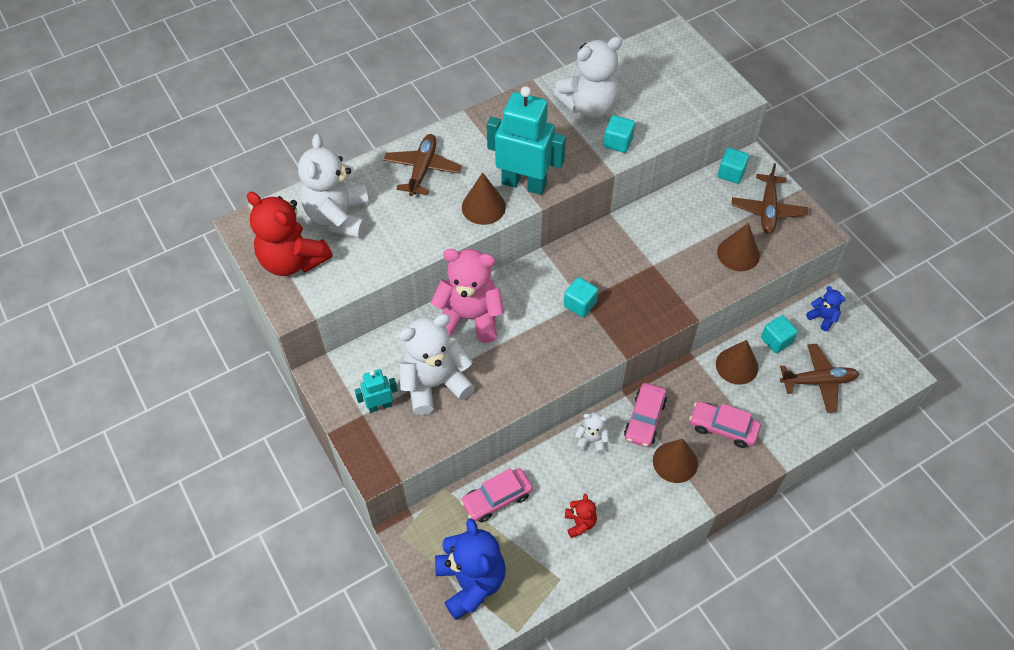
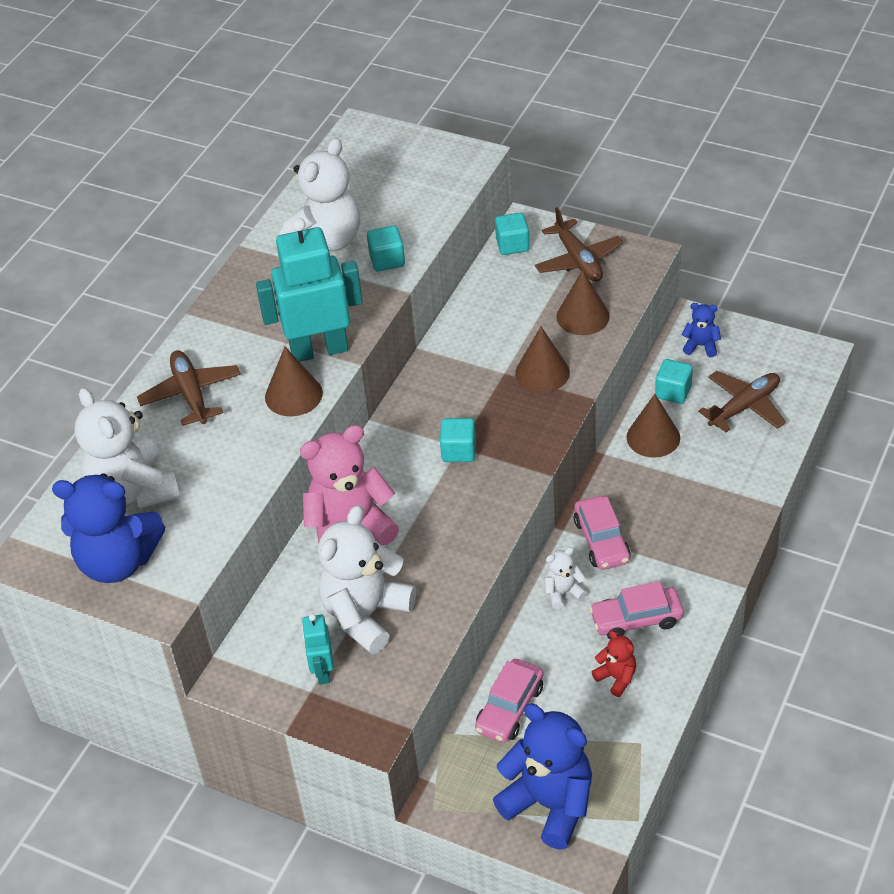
camera: 30 degrees left, 10 degrees down
(292, 260) = (118, 562): red teddy bear -> blue teddy bear
(379, 406) = (322, 671): turquoise robot -> turquoise robot turned 45 degrees counterclockwise
(675, 462) = (665, 562): brown cone -> brown cone (542, 372)
(723, 428) = (687, 503): pink car -> pink car (636, 619)

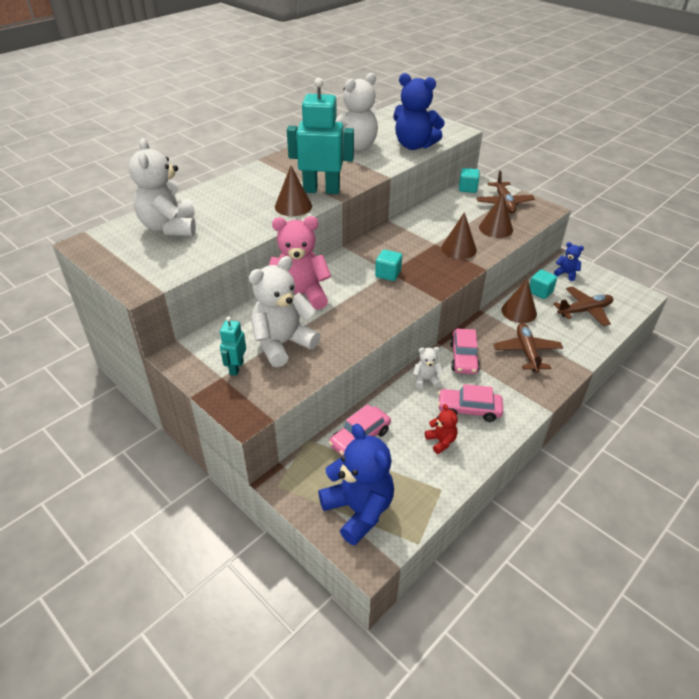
camera: 15 degrees right, 5 degrees down
(118, 562) = (133, 258): blue teddy bear -> blue teddy bear (414, 145)
(191, 394) = (235, 193): brown plane -> brown plane (527, 352)
(387, 260) = (385, 161): turquoise cube -> none

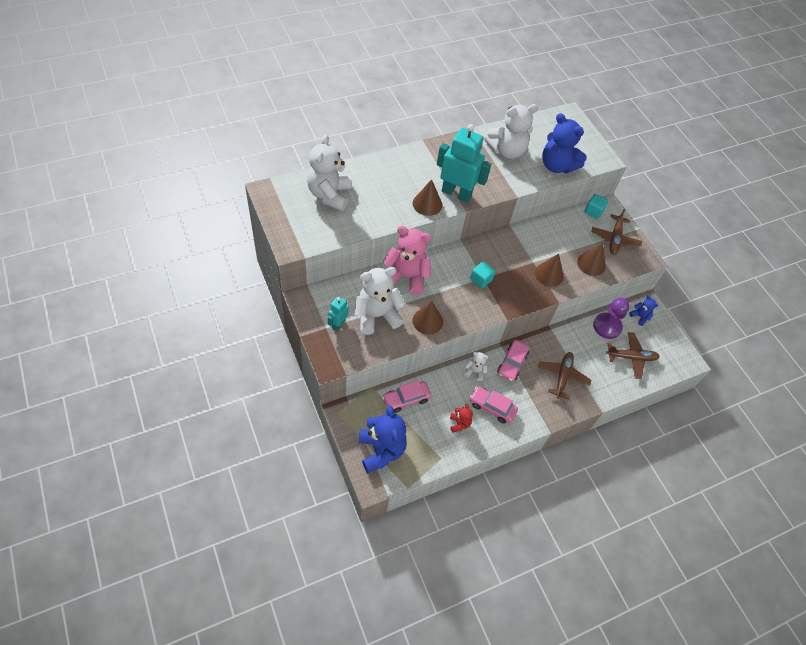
camera: 15 degrees right, 15 degrees up
(519, 311) = (578, 338): brown cone -> brown cone (427, 321)
(540, 292) = (607, 326): turquoise cube -> purple pawn

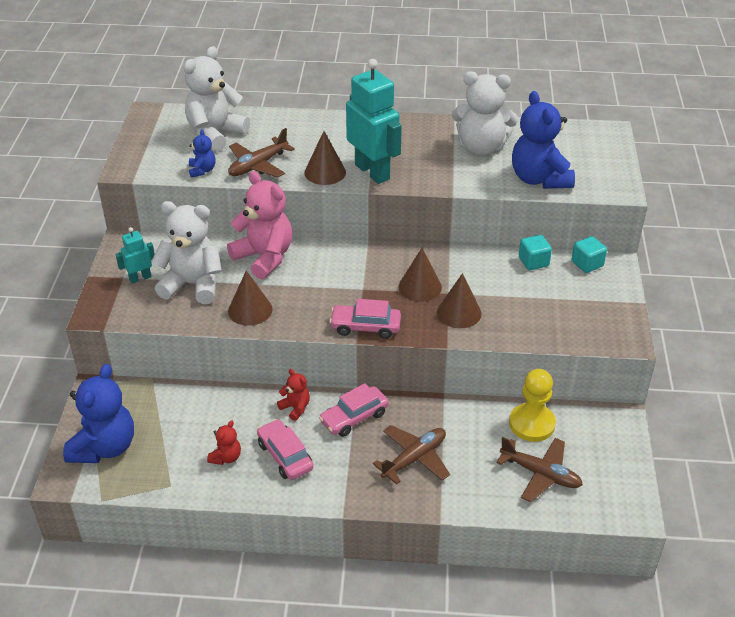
camera: 35 degrees right, 15 degrees down
(406, 399) = (181, 405): pink car -> pink car (365, 327)
(474, 371) = (295, 408): white teddy bear -> red teddy bear
(481, 280) = (358, 289): turquoise cube -> turquoise cube (533, 262)
(591, 264) = (532, 320): brown cone -> brown cone (420, 287)
(607, 326) = (532, 424): purple pawn -> yellow pawn
(615, 239) = (594, 303): brown plane -> brown plane (258, 165)
(640, 317) = (595, 430): blue teddy bear -> blue teddy bear (202, 170)

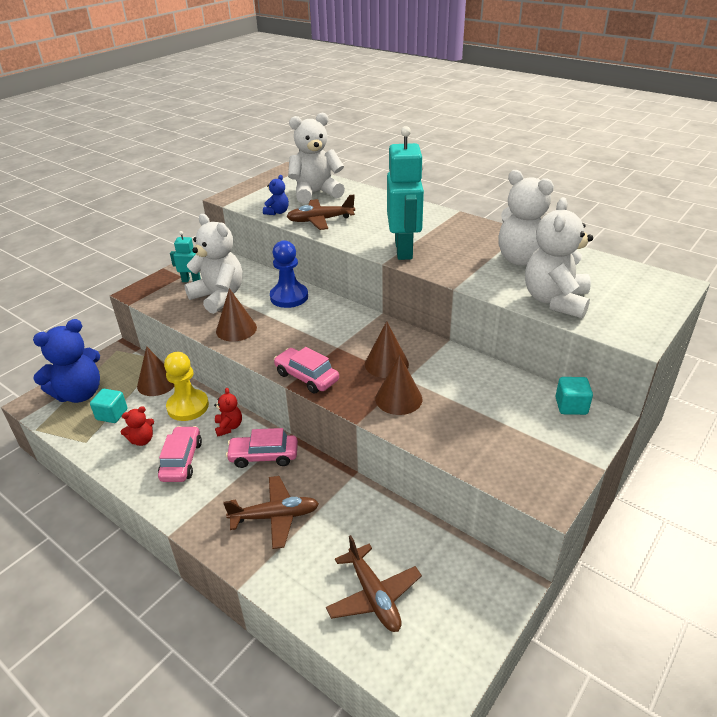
camera: 35 degrees right, 5 degrees down
(264, 257) = (289, 297): pink teddy bear -> blue pawn
(325, 172) = (365, 239): brown cone -> brown cone (157, 383)
(532, 424) = (411, 541): yellow pawn -> yellow pawn (188, 406)
(533, 262) = (515, 383): turquoise cube -> turquoise cube (112, 414)
(539, 179) = (555, 301): blue teddy bear -> white teddy bear

